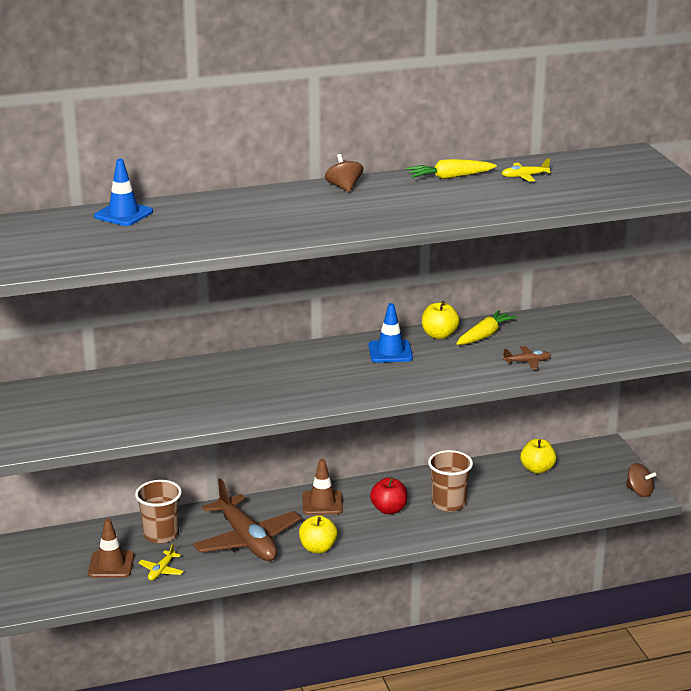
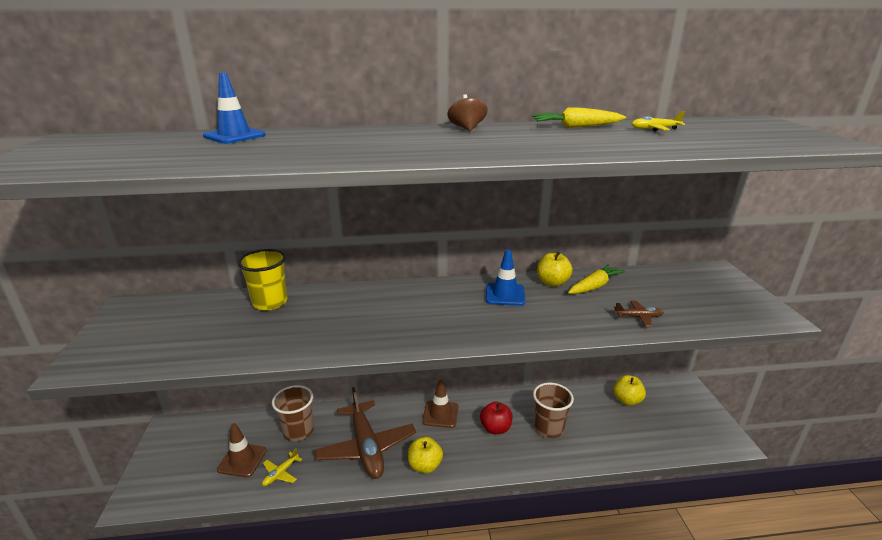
camera: 10 degrees right, 0 degrees up
(140, 381) = (270, 302): none -> yellow cup
(639, 491) = (723, 436): brown spinning top -> none

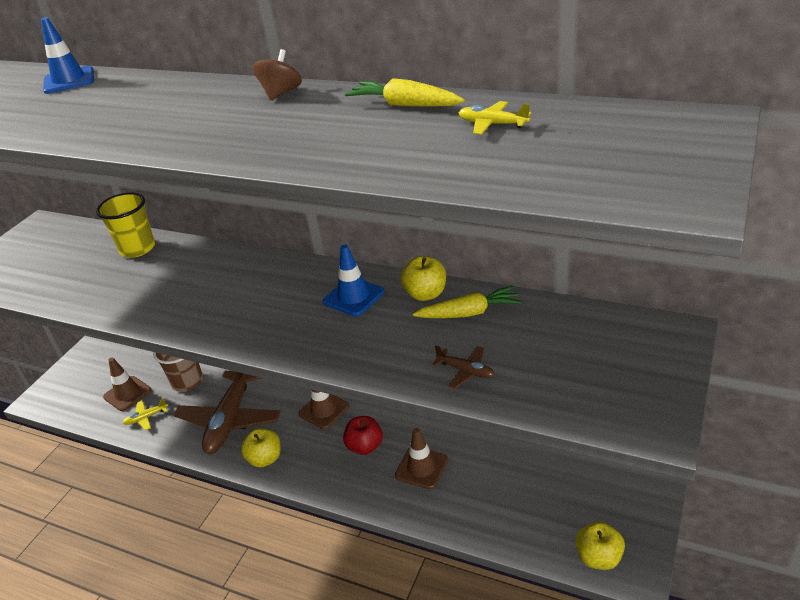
camera: 35 degrees right, 10 degrees up
(548, 428) = (421, 468): brown cup -> brown traffic cone
(627, 400) = (550, 470): yellow apple -> yellow apple (598, 557)

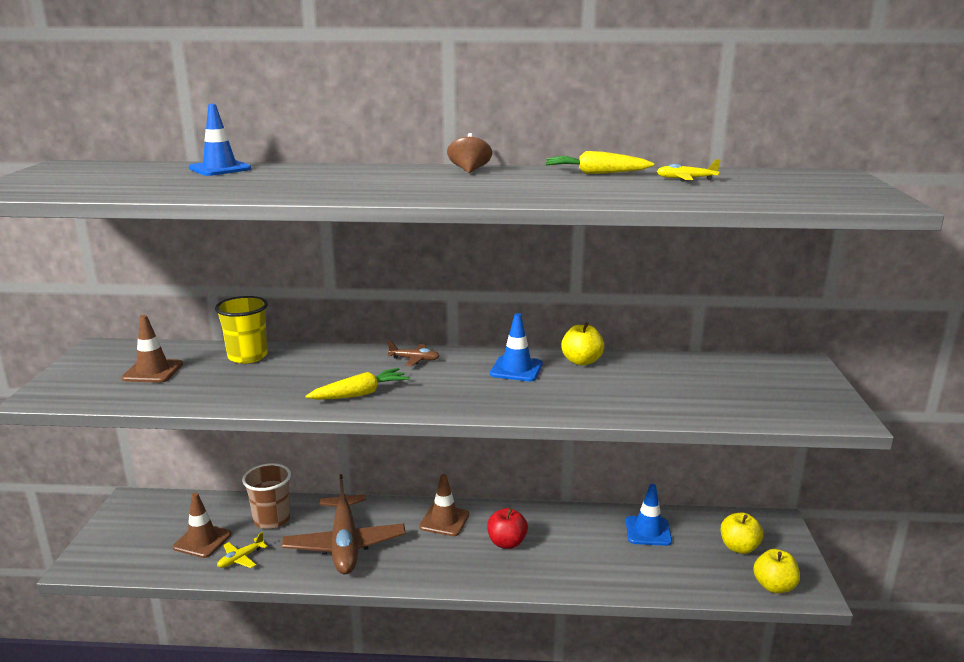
camera: 25 degrees left, 15 degrees down
(265, 458) = (407, 570): yellow apple -> yellow apple (739, 547)
(421, 468) = (574, 550): brown traffic cone -> brown traffic cone (153, 371)
(466, 371) = (665, 404): brown plane -> brown plane (414, 359)
(469, 313) = (632, 369): yellow carrot -> yellow carrot (360, 394)
(506, 460) = (648, 531): none -> blue traffic cone

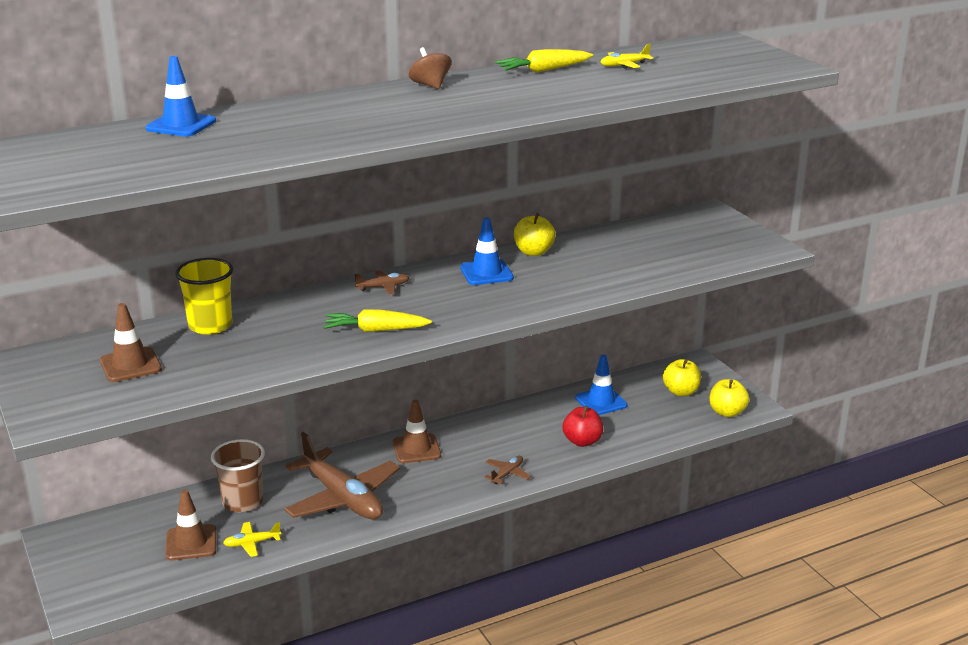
camera: 30 degrees left, 5 degrees up
(241, 558) = (252, 543): yellow plane -> yellow plane turned 60 degrees clockwise
(360, 394) = (375, 330): yellow carrot -> yellow carrot turned 120 degrees counterclockwise
(499, 573) = (507, 474): none -> brown plane
(506, 543) = (491, 449): red apple -> red apple (582, 441)

